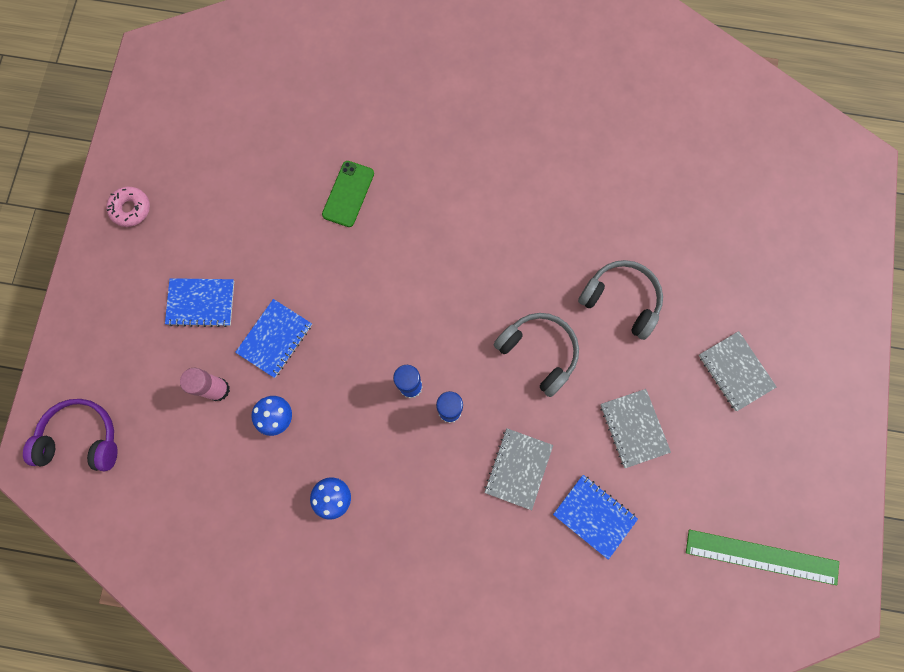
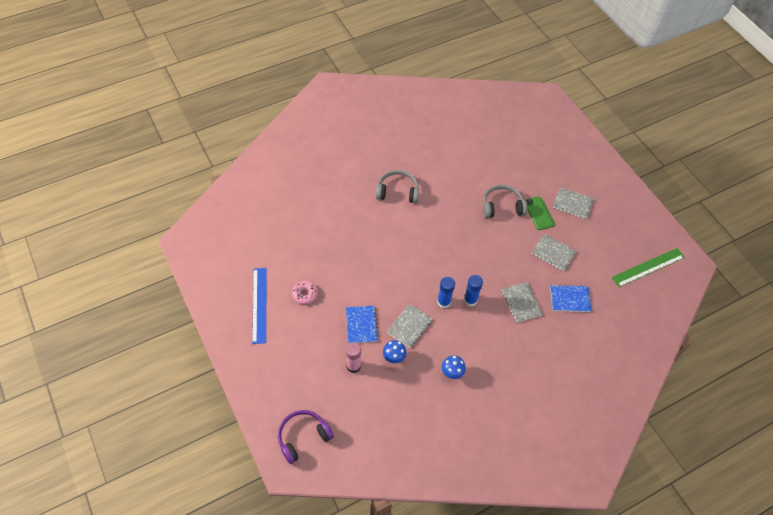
camera: 40 degrees left, 20 degrees down
(131, 209) = (235, 316): pink donut -> pink donut (305, 294)
(172, 214) = (259, 305): none -> blue ruler
(201, 303) = (310, 334): blue notebook -> none
(335, 388) = (409, 326): none -> grey notebook
(348, 194) = (340, 241): green phone -> green phone (539, 213)
(538, 352) = (487, 250): grey headphones -> grey headphones (397, 192)

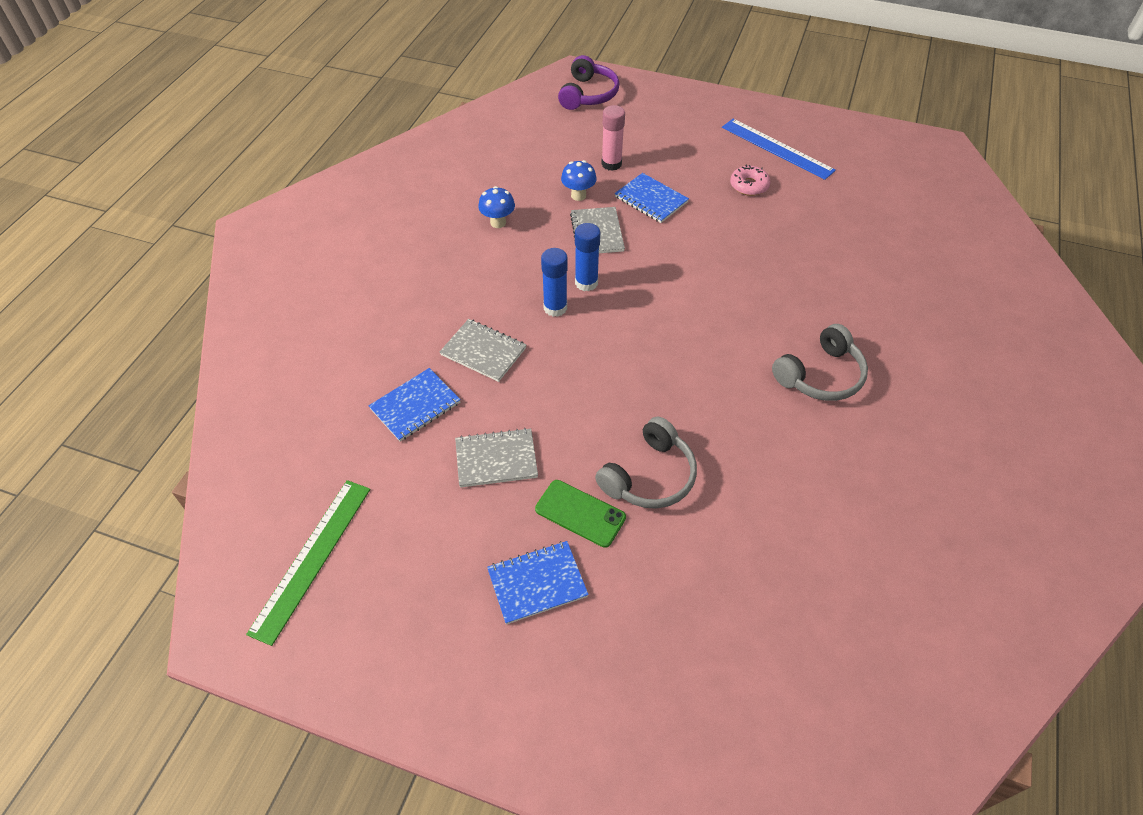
camera: 140 degrees right, 5 degrees down
(572, 204) = (537, 583): grey notebook -> blue notebook

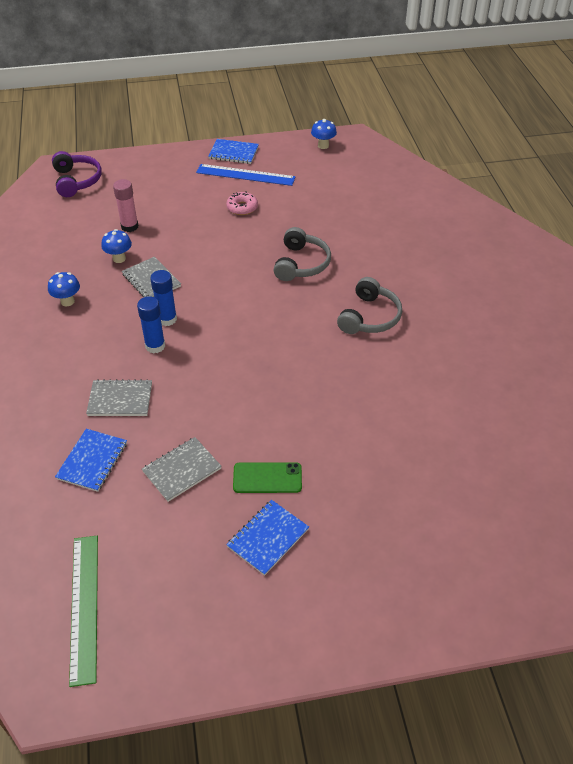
camera: 30 degrees left, 5 degrees down
(649, 476) = (299, 431): grey headphones -> grey headphones (301, 264)
(651, 199) = (177, 242): blue notebook -> blue notebook (233, 153)
(894, 144) = (323, 146): none -> blue mushroom

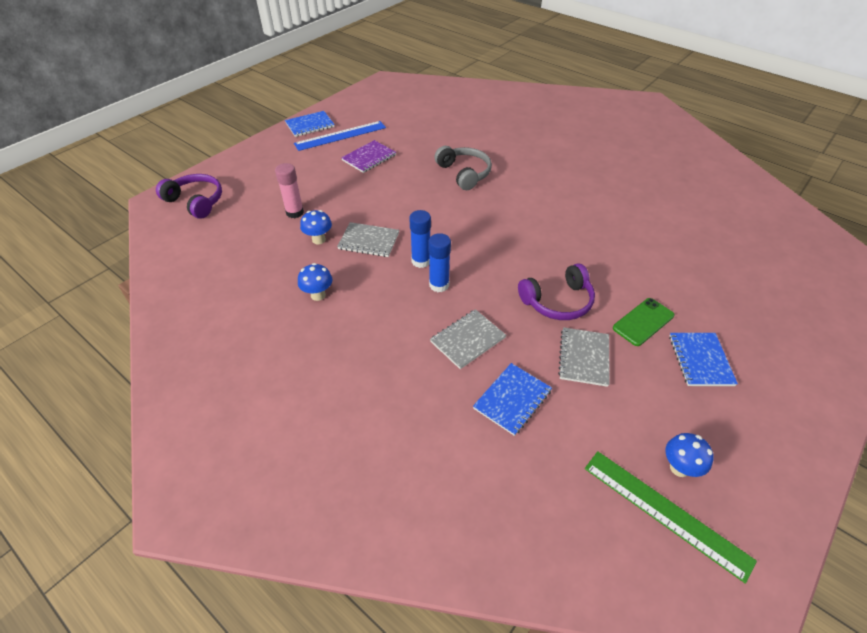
camera: 40 degrees left, 0 degrees up
(92, 461) = (512, 399): blue notebook -> blue notebook turned 60 degrees clockwise
(224, 416) = (558, 301): none -> purple headphones
(242, 207) = (369, 158): pink donut -> purple notebook
(323, 146) = (372, 94): blue mushroom -> blue mushroom (679, 468)
(369, 317) = (554, 183): grey headphones -> none

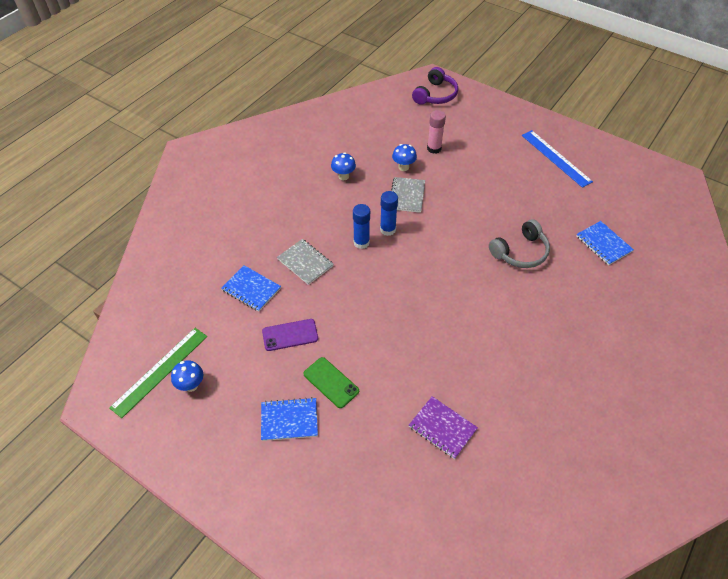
camera: 85 degrees right, 5 degrees up
(310, 125) = (566, 135): blue notebook -> blue notebook (603, 244)
(369, 158) = (525, 182): purple notebook -> purple notebook (442, 428)
(558, 301) = (350, 321): purple headphones -> none
(584, 357) = (290, 335): grey notebook -> purple phone

